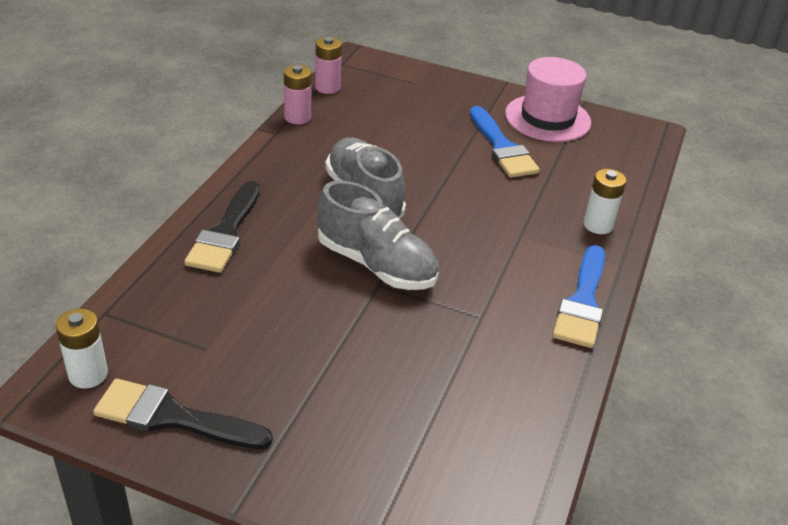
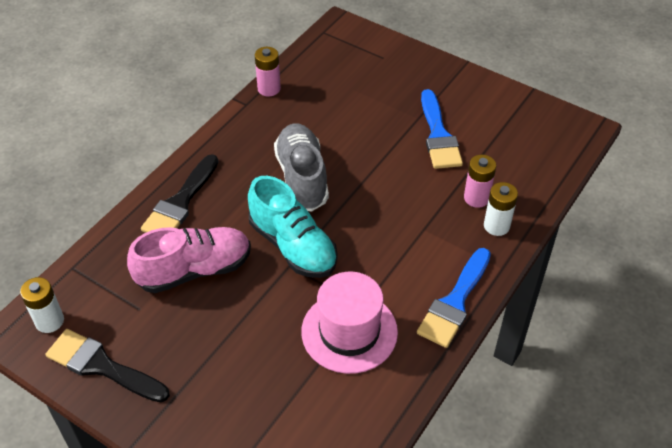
camera: 15 degrees right, 10 degrees up
(264, 300) = (194, 270): none -> pink shoe
(327, 87) = (303, 58): pink battery -> pink battery (476, 198)
(376, 264) = (293, 246): grey shoe -> turquoise shoe
(547, 118) = (491, 106): pink hat -> pink hat (349, 331)

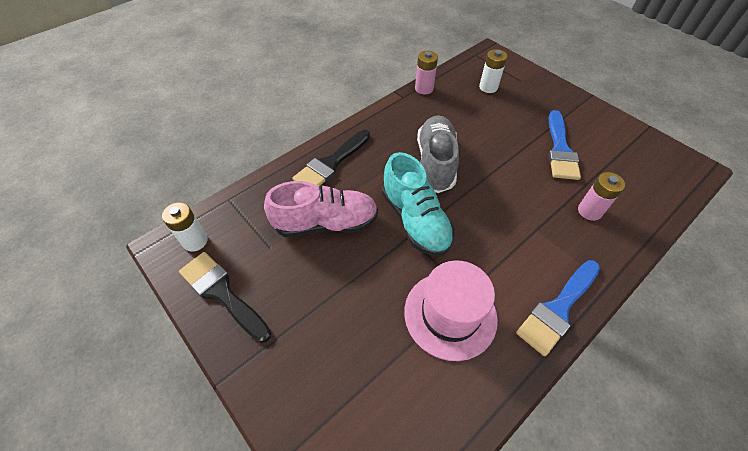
camera: 15 degrees right, 5 degrees up
(496, 226) = (606, 241): white battery -> white battery (488, 87)

